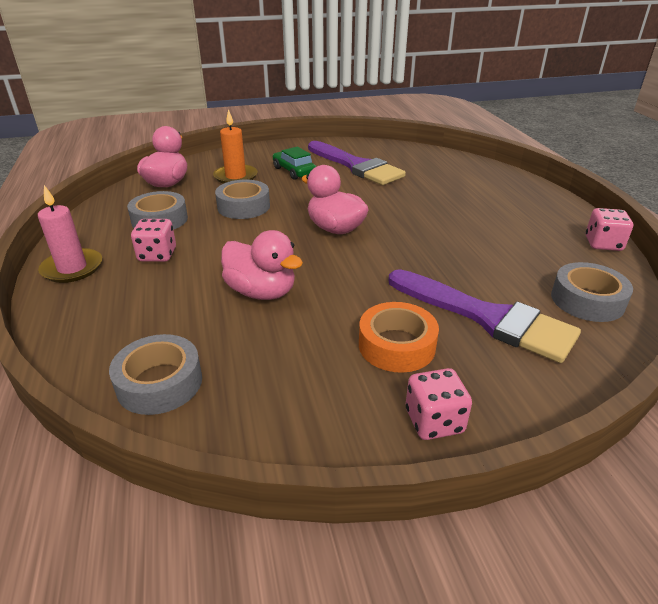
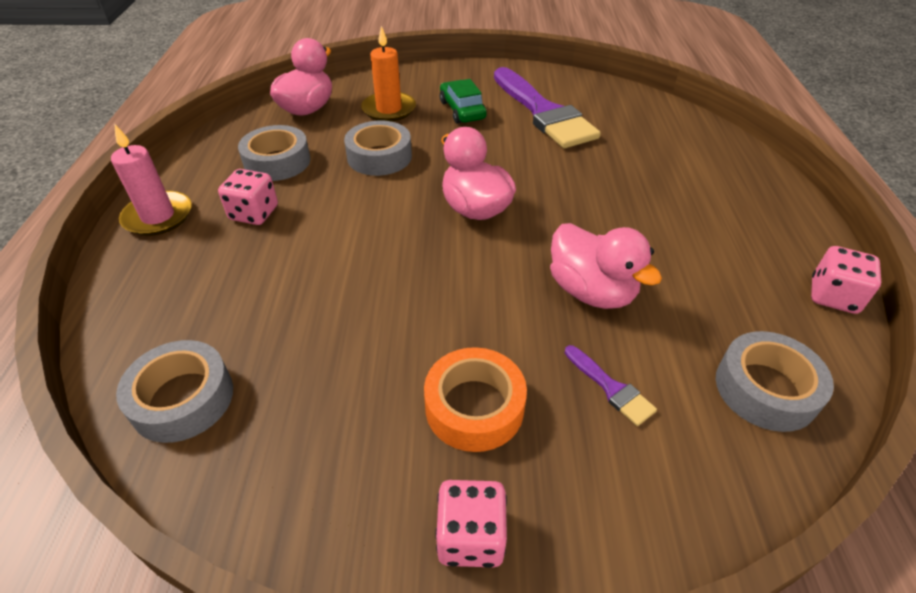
camera: 15 degrees right, 10 degrees up
(261, 292) = (347, 290): pink duck -> pink duck (591, 291)
(487, 317) = (611, 388): purple brush -> purple brush, size x0.41

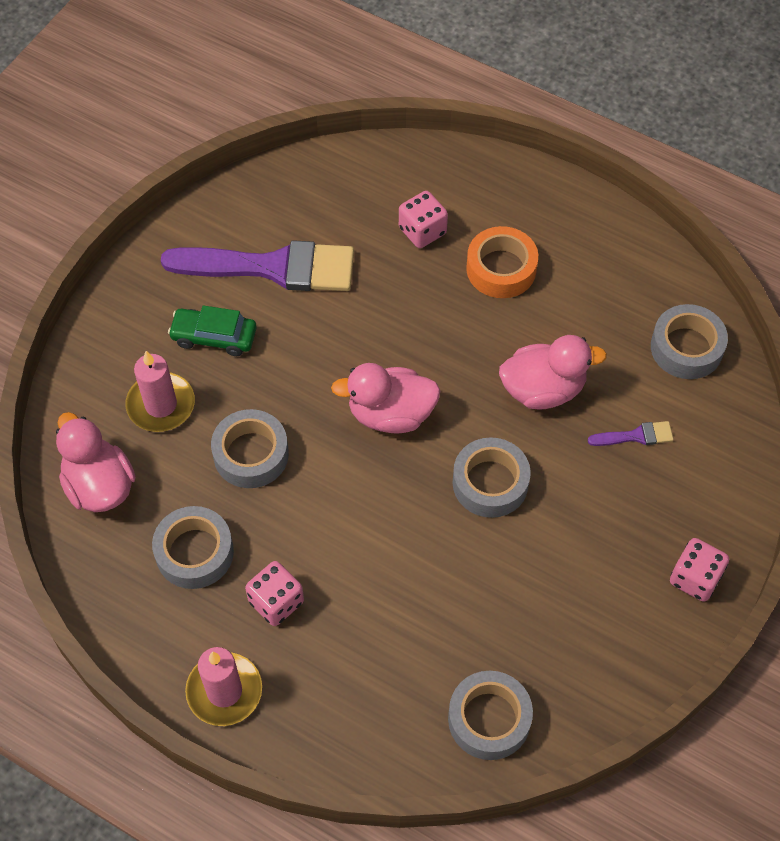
camera: 60 degrees left, 15 degrees up
(389, 109) = (161, 405): orange candle -> pink candle
(458, 294) = (490, 483): none -> grey tape
(474, 407) = (604, 528): orange tape -> orange tape (501, 269)
(833, 296) = (639, 242): pink dice -> pink dice (422, 231)

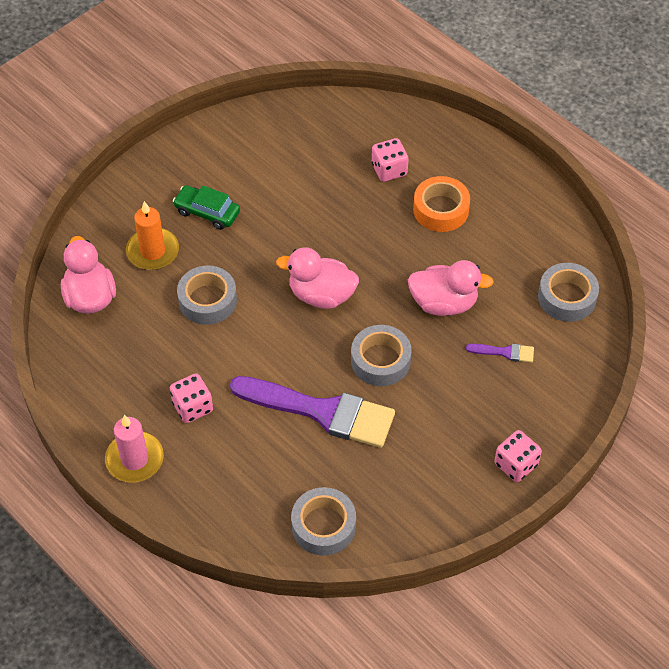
camera: 15 degrees right, 5 degrees down
(161, 405) = (153, 251): pink candle -> orange candle
(194, 552) = (144, 359): grey tape -> none
(272, 267) = (267, 172): purple brush -> purple brush (322, 411)

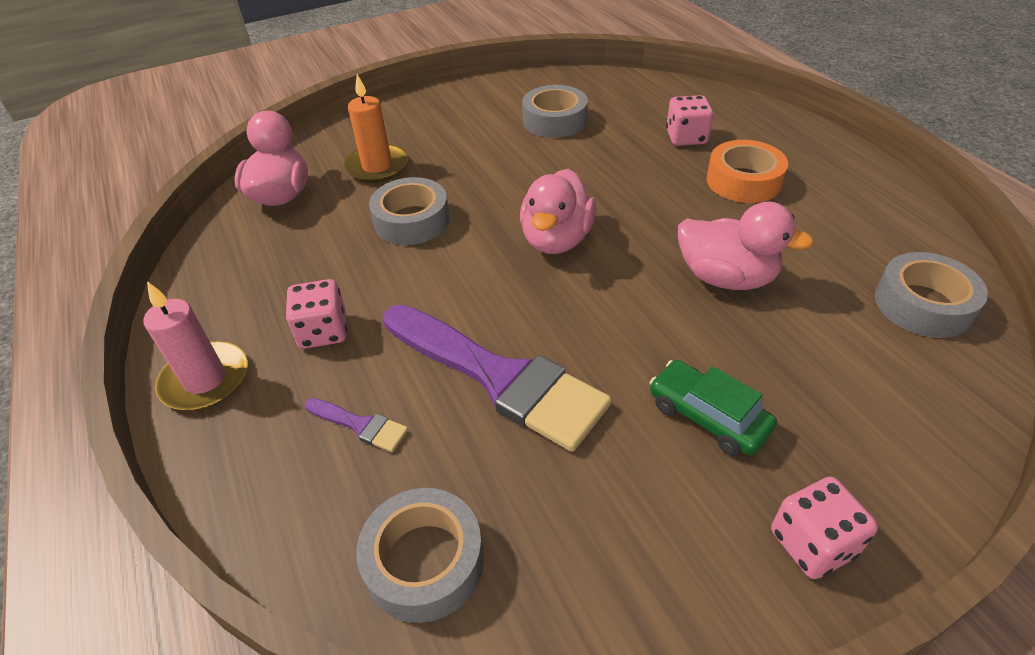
camera: 20 degrees right, 10 degrees down
(207, 212) = (457, 143): green car -> green car (707, 416)
(321, 295) = (556, 239): pink duck -> pink duck turned 105 degrees counterclockwise
(380, 360) = (612, 329): grey tape -> grey tape (554, 120)
(505, 352) = (812, 357): purple brush -> purple brush (360, 425)

